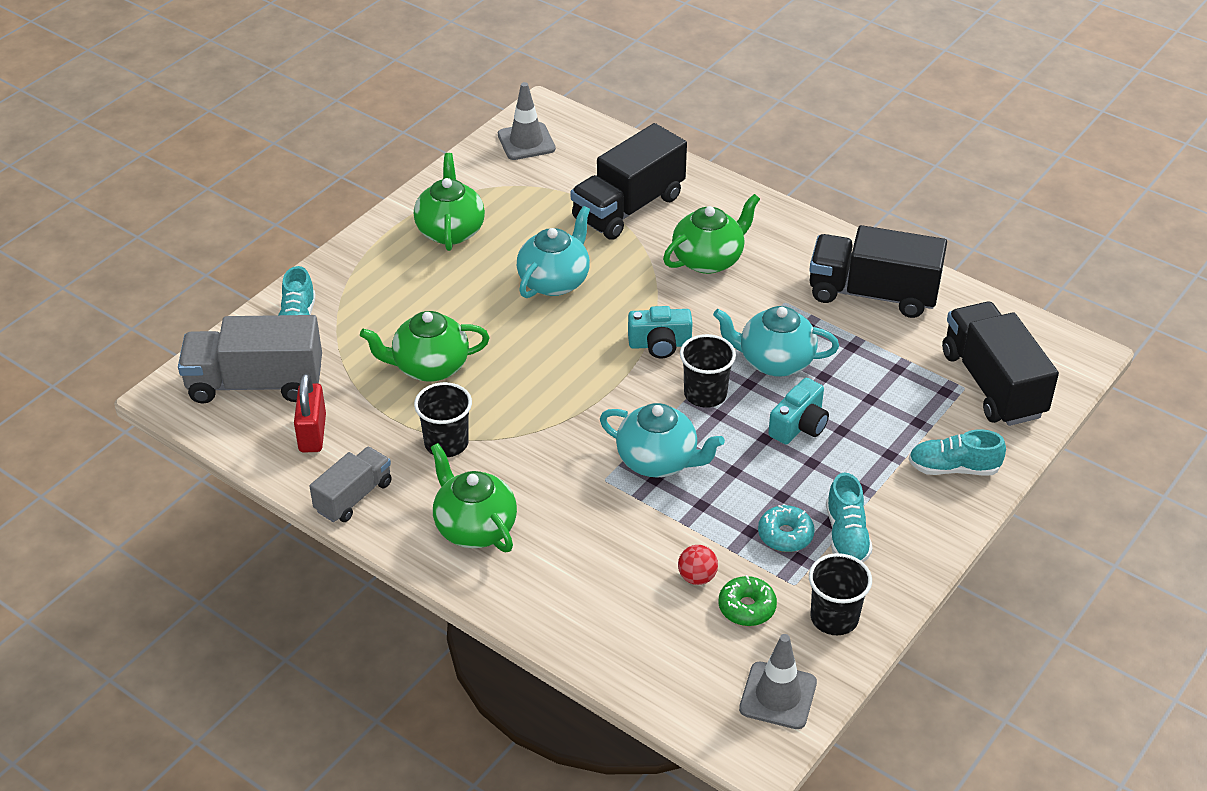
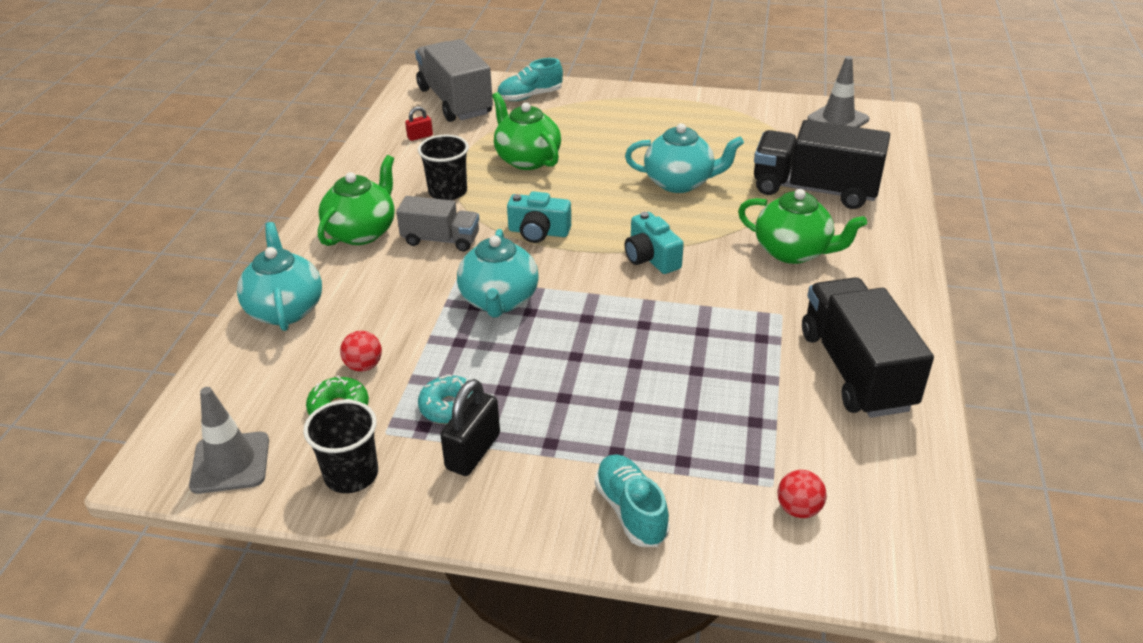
camera: 65 degrees right, 5 degrees down
(312, 433) = (420, 136): red padlock -> red padlock, size x0.54
(353, 497) = (365, 172): grey truck -> grey truck (440, 239)
(450, 231) = (691, 121): green teapot -> none
(705, 394) = (607, 302): black cup -> none
(774, 361) = (689, 332): turquoise teapot -> turquoise teapot (285, 309)
(799, 425) = (610, 373): turquoise camera -> turquoise camera (538, 232)
(846, 536) = (473, 451): turquoise shoe -> black padlock
(992, 384) = (798, 509): black truck -> red ball

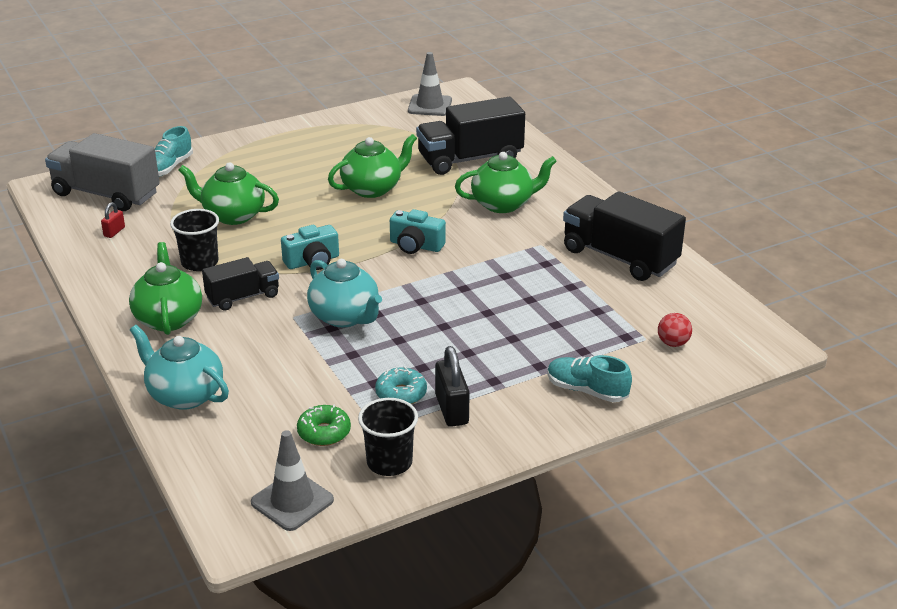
camera: 40 degrees left, 5 degrees down
(364, 366) = (303, 400): red ball -> none
(440, 239) = (243, 297): grey truck -> black truck
(679, 182) = (372, 189): turquoise teapot -> green teapot

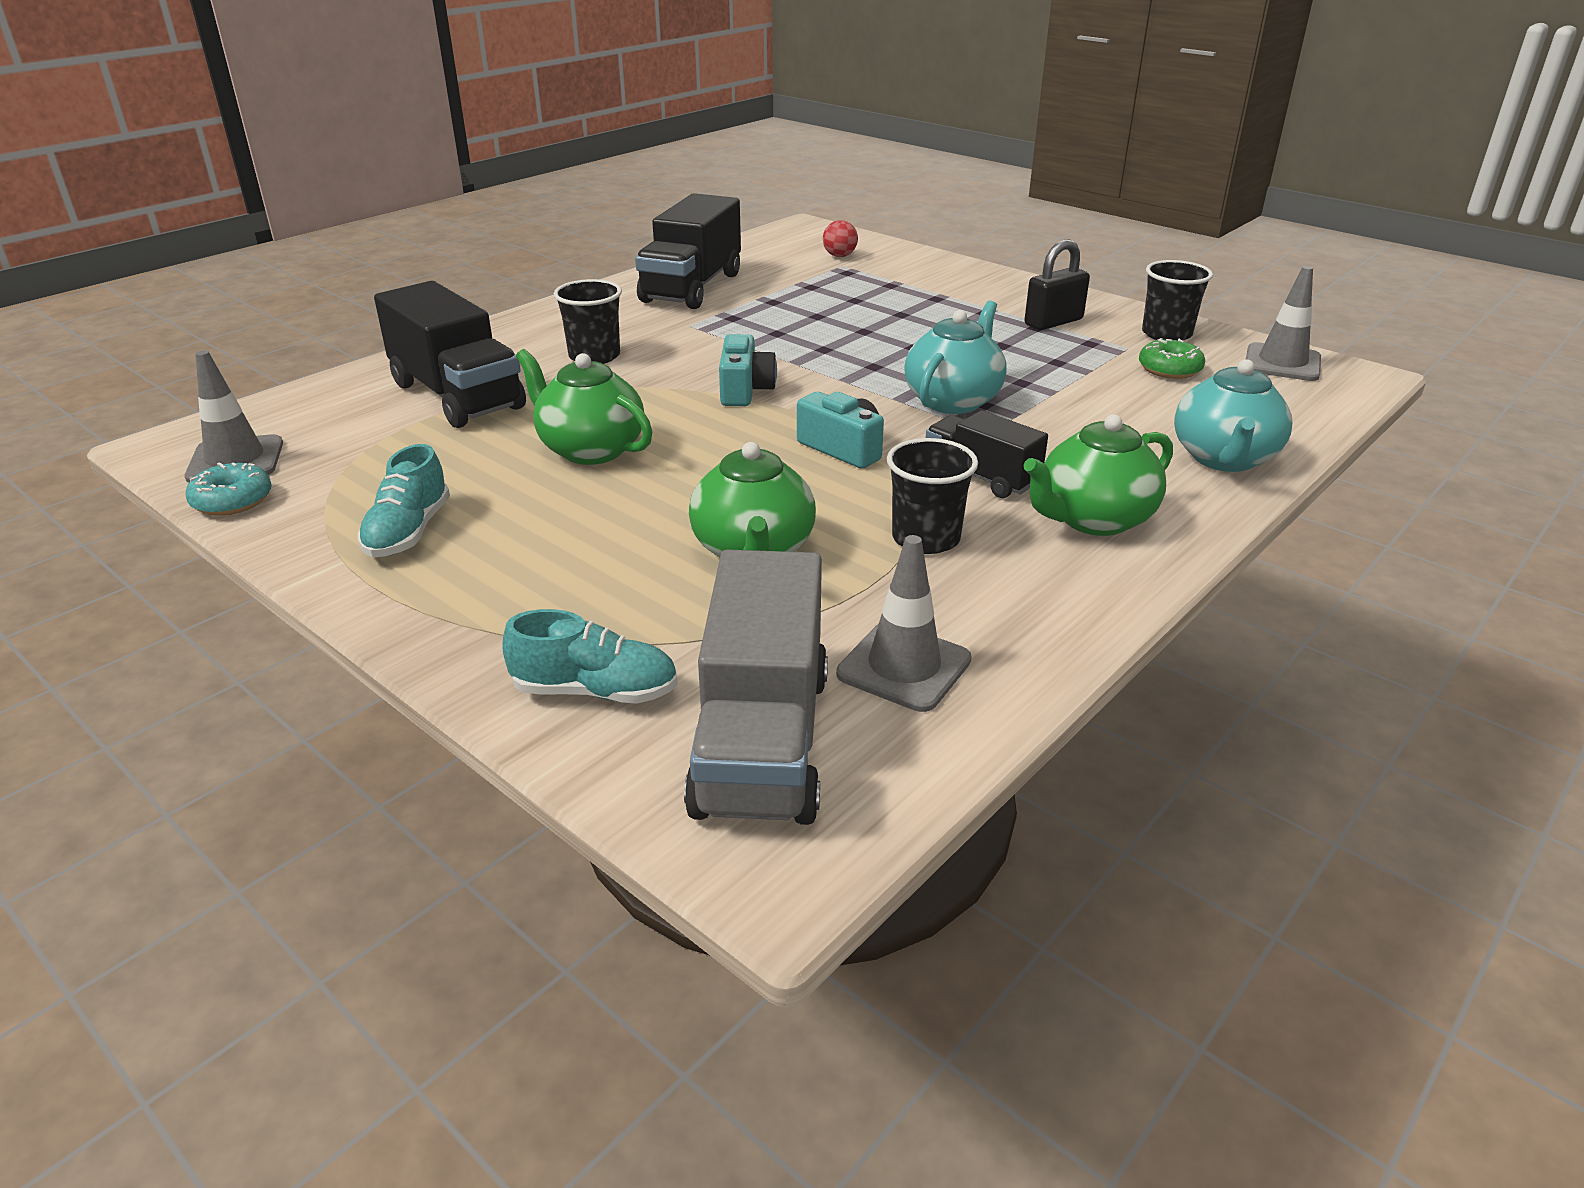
camera: 110 degrees left, 0 degrees up
(114, 232) = (904, 667): red padlock -> grey traffic cone
(401, 394) = (1059, 347): turquoise donut -> turquoise donut (232, 501)
(503, 204) = (594, 356): green teapot -> black cup
(587, 390) = (954, 277): turquoise shoe -> turquoise shoe (408, 532)

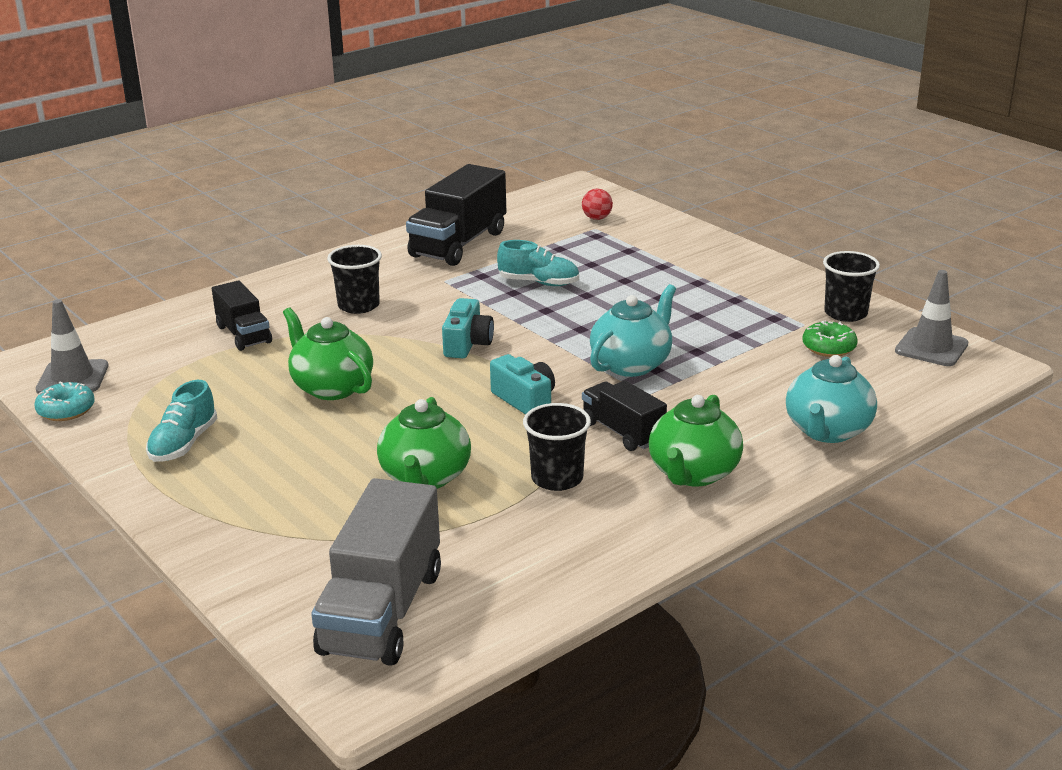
camera: 10 degrees right, 5 degrees down
(457, 396) = (244, 334): black truck -> black truck, size x0.59
(595, 691) = (282, 568): turquoise shoe -> turquoise shoe (539, 282)
(904, 667) = (499, 571): grey traffic cone -> none
(1053, 322) = (752, 296): black padlock -> none
(1093, 519) = (693, 473): green teapot -> green teapot turned 45 degrees counterclockwise

